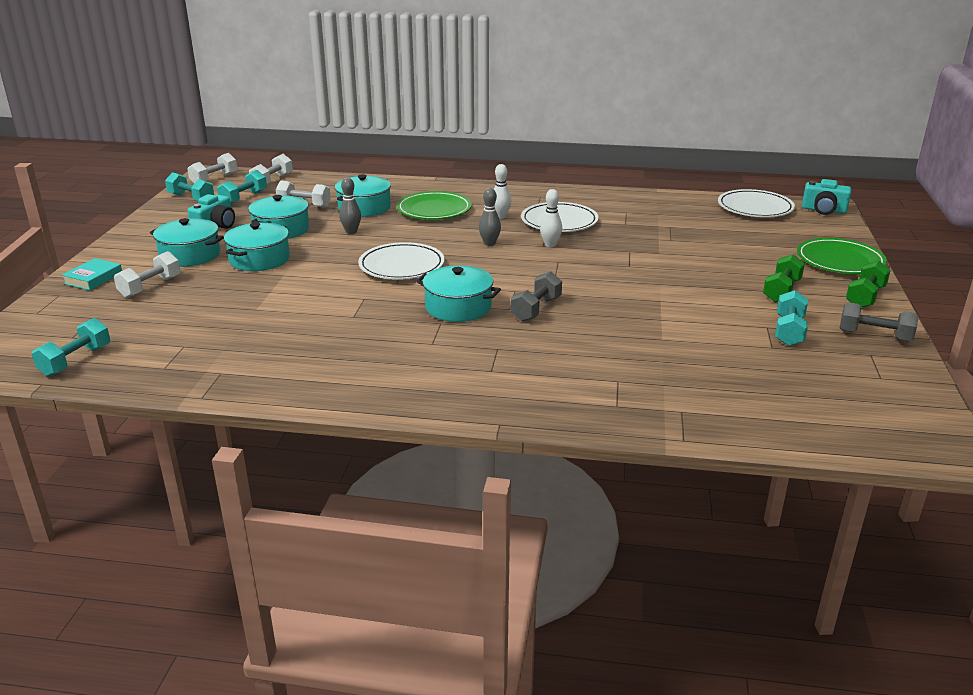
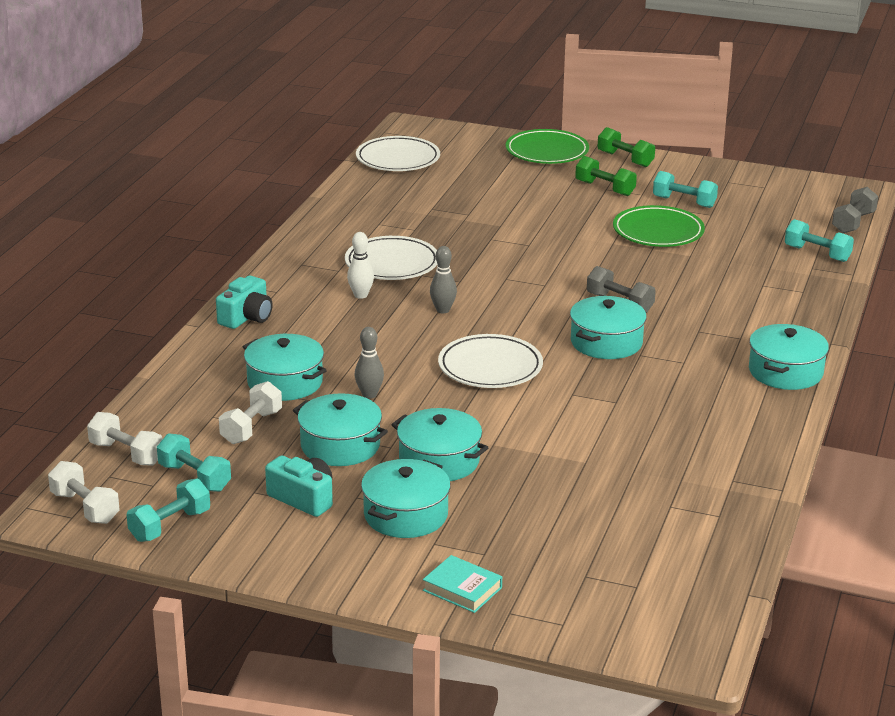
camera: 80 degrees left, 0 degrees up
(76, 361) = (697, 576): turquoise dumbbell -> turquoise dumbbell (817, 254)
(150, 287) = (504, 540): white dumbbell -> none
(426, 397) = (785, 372): none -> turquoise pot
(434, 210) = (317, 335): green plate -> green plate (658, 231)
(550, 245) = (459, 277): white bowling pin -> none
(823, 210) = (419, 130): turquoise camera -> turquoise camera (246, 317)
(874, 336) = (697, 173): grey dumbbell -> grey dumbbell (853, 223)

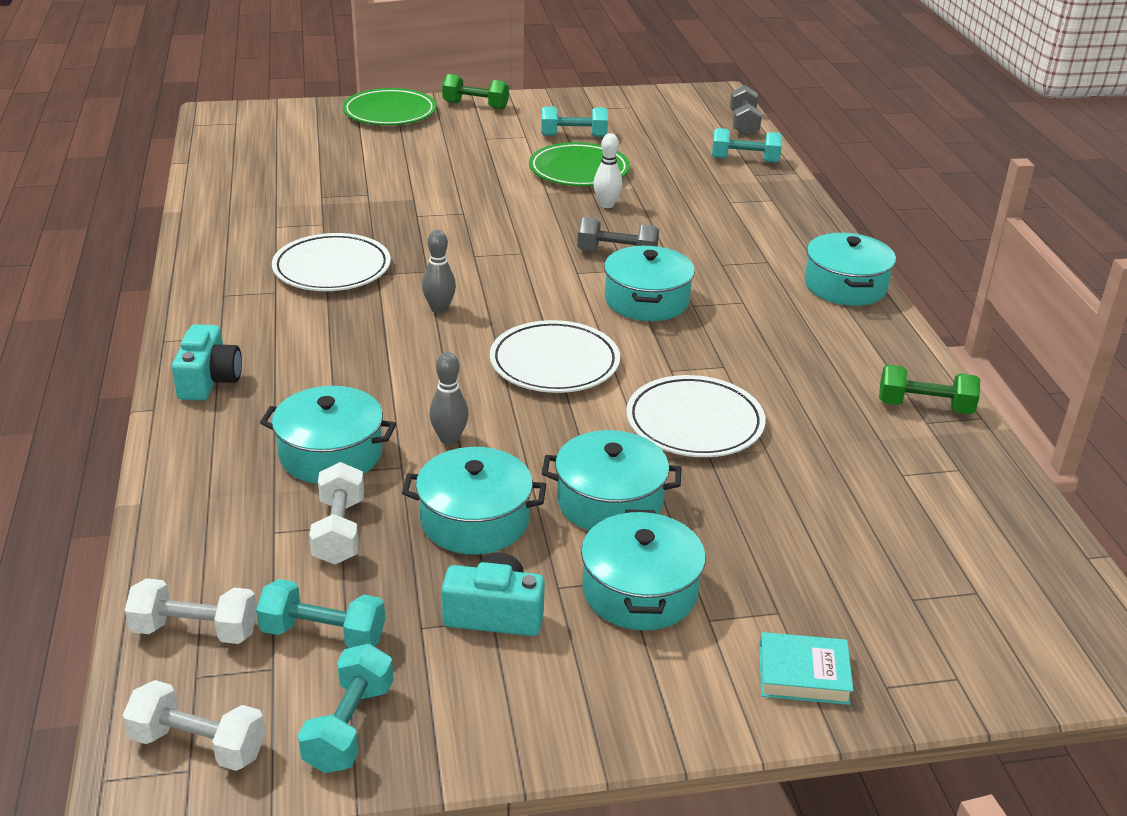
camera: 30 degrees left, 5 degrees up
(360, 295) = (328, 315): white bowling pin -> white bowling pin (606, 205)
(398, 159) = (235, 150): white plate -> white plate (694, 423)
(605, 188) = (484, 138): green dumbbell -> green dumbbell (924, 407)

